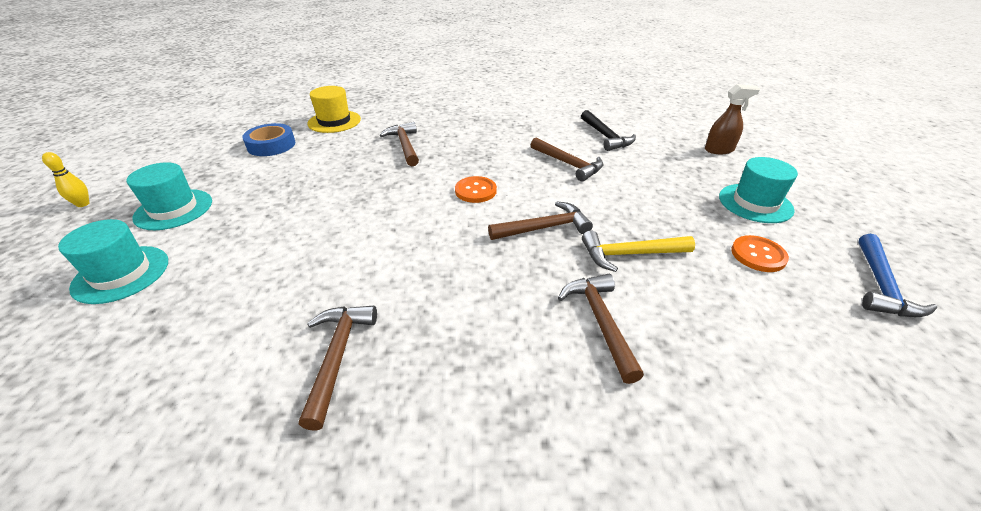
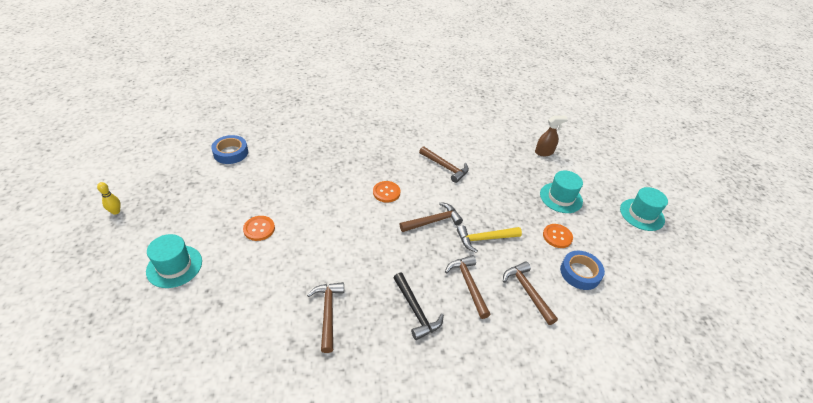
camera: 10 degrees left, 5 degrees up
(173, 209) = (184, 214): turquoise hat -> turquoise hat (642, 214)
(271, 230) = (259, 229): none -> orange button
(334, 121) = (271, 127): yellow hat -> none
(405, 145) = (330, 152): brown hammer -> brown hammer (527, 291)
(605, 136) = (470, 140): black hammer -> black hammer (415, 310)
(812, 312) = (580, 273): none -> blue tape
(881, 285) = (619, 254): blue hammer -> none

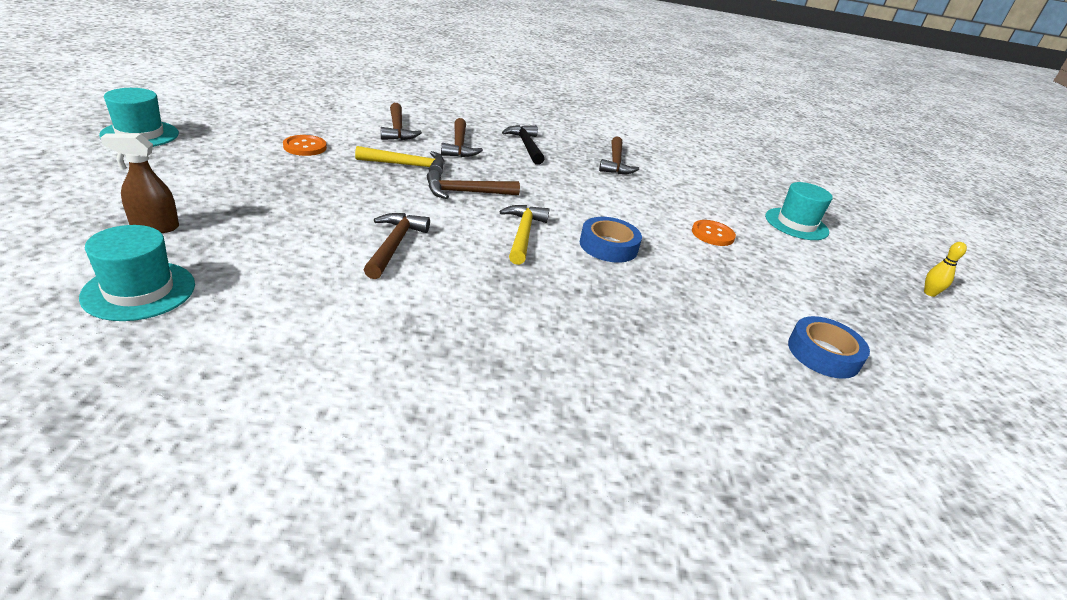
camera: 170 degrees left, 10 degrees down
(386, 192) = (523, 234): orange button -> yellow hammer
(445, 167) = (394, 245): brown hammer -> brown hammer turned 45 degrees clockwise
(561, 197) = (236, 172): turquoise hat -> turquoise hat (139, 290)
(580, 273) = (319, 124): blue tape -> blue tape (608, 246)

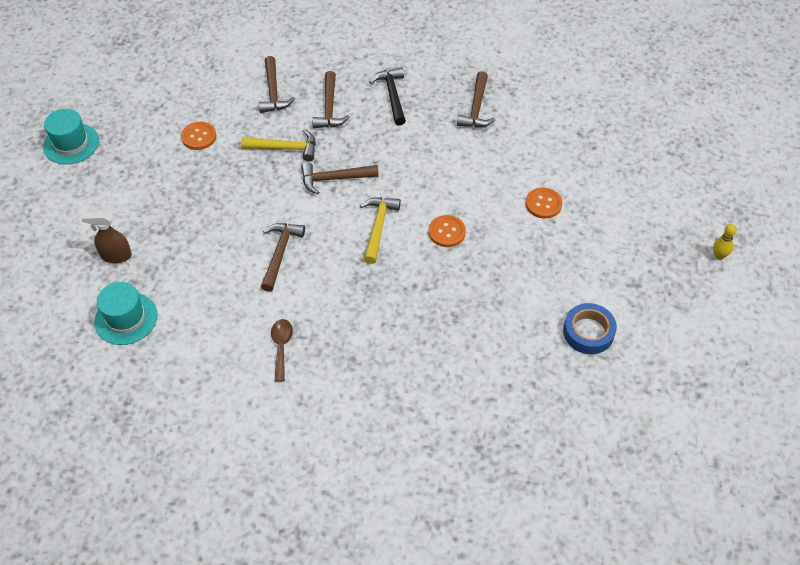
camera: 10 degrees right, 20 degrees up
(388, 341) = (281, 347): none -> brown spoon
(608, 246) = (447, 232): blue tape -> orange button
(796, 224) = (631, 177): turquoise hat -> none

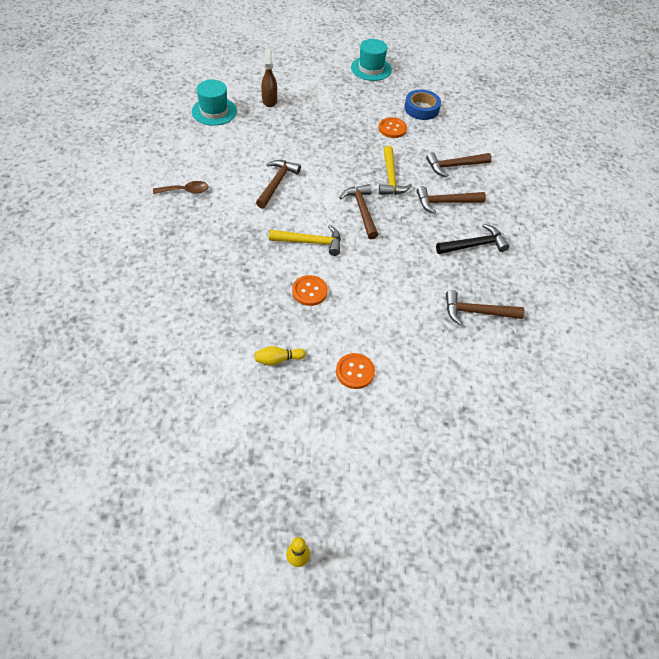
camera: 80 degrees right, 0 degrees up
(280, 254) = (277, 183): brown hammer -> brown hammer turned 75 degrees counterclockwise
(531, 262) = (278, 359): none -> yellow bowling pin
(588, 332) = (191, 409): blue tape -> blue tape (421, 109)

